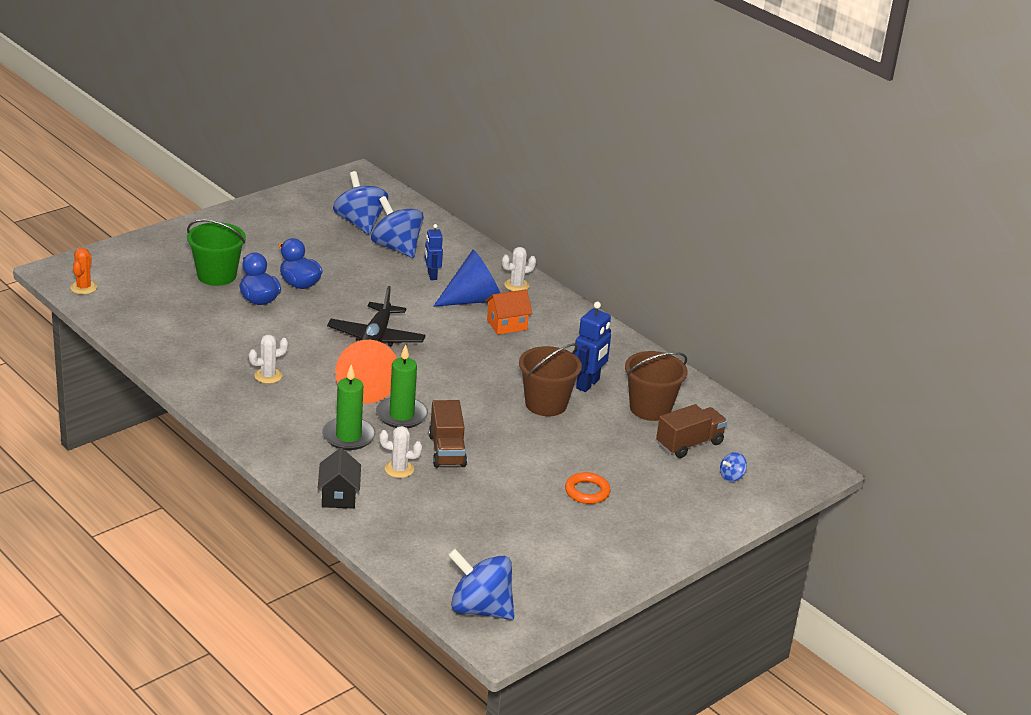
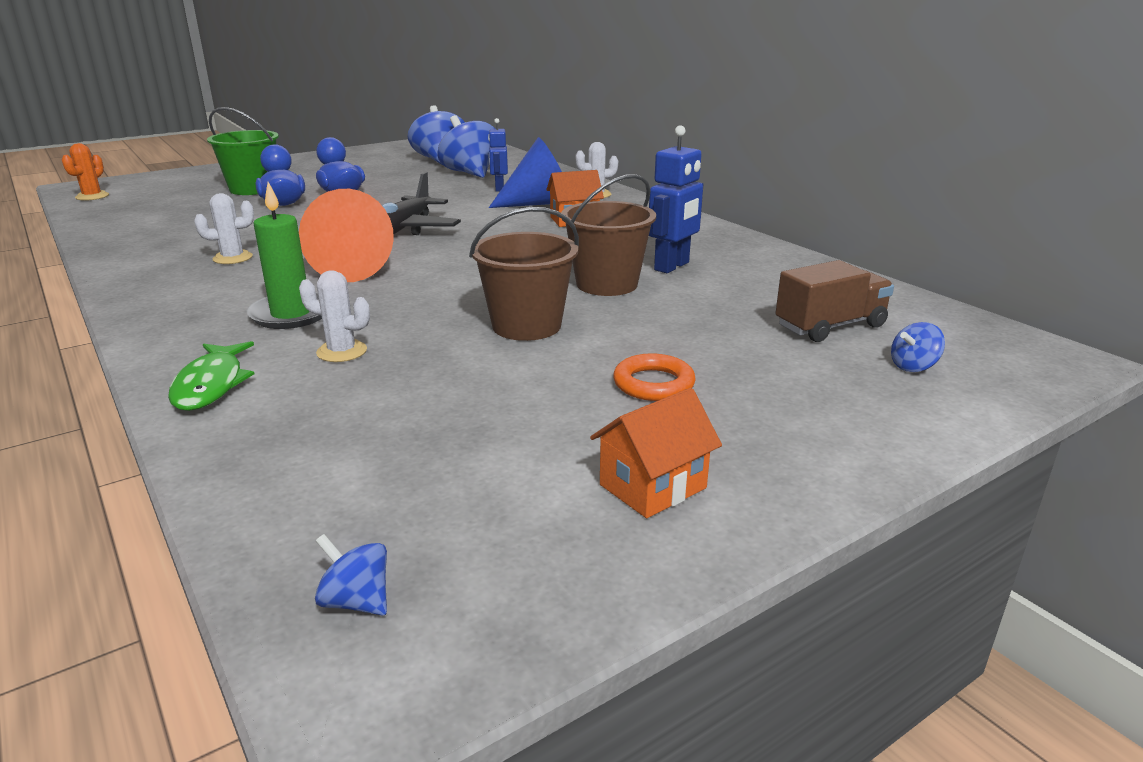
camera: 10 degrees right, 5 degrees down
(339, 496) = (211, 385): black house -> green fish
(401, 415) = (388, 293): green candle -> none
(447, 451) = (433, 331): brown truck -> none
(480, 609) = (356, 601): blue spinning top -> blue spinning top, size x0.45
(593, 555) = (653, 486): none -> orange house
(650, 408) = (763, 289): brown bucket -> brown bucket (526, 326)

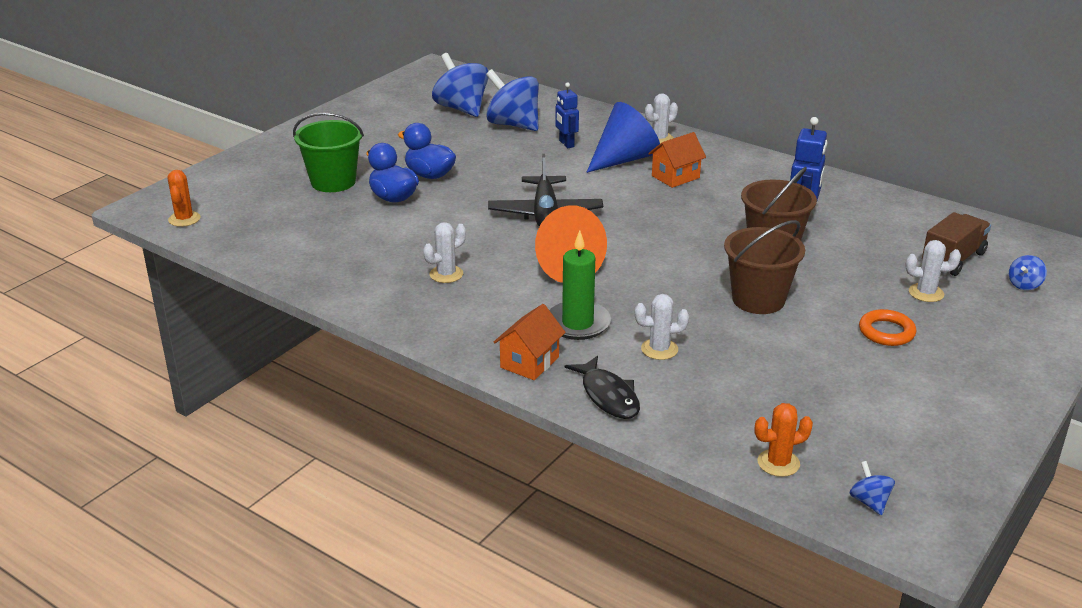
camera: 20 degrees left, 5 degrees up
(211, 385) = (608, 396): green fish -> black fish
(299, 508) = (778, 463): none -> orange cactus
(356, 601) = (869, 502): blue spinning top -> blue spinning top turned 60 degrees clockwise
(653, 486) = (949, 403): orange house -> orange house (529, 362)
(756, 353) = (926, 293): none -> white cactus

